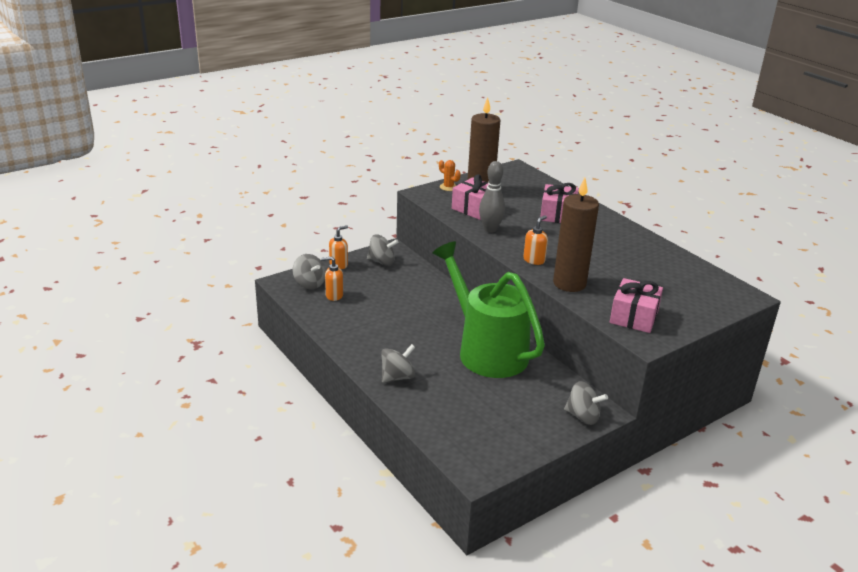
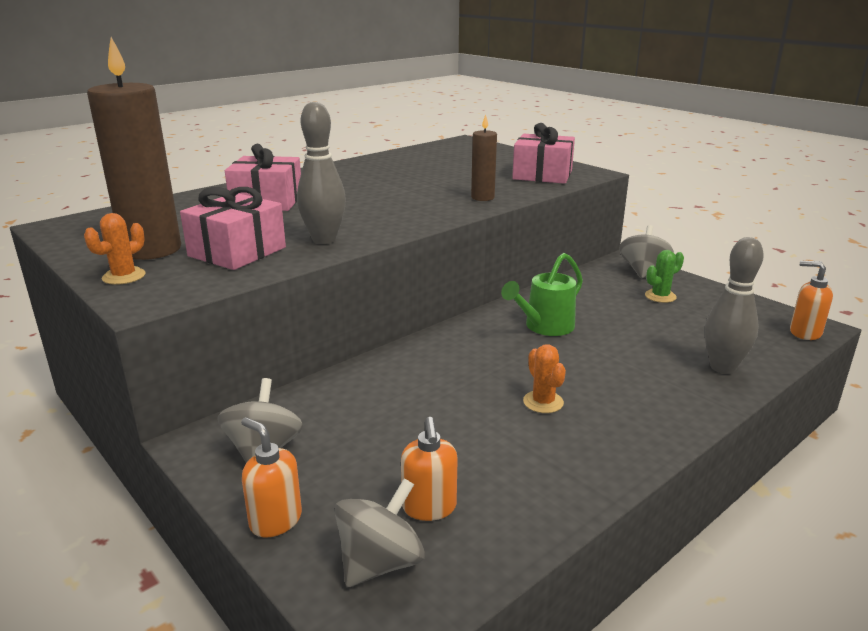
camera: 95 degrees left, 5 degrees down
(397, 377) = (669, 396): grey spinning top -> none
(401, 334) = (543, 402): none -> orange cactus
(424, 407) = (722, 367): none -> grey bowling pin
(486, 350) = (544, 327): green watering can -> green watering can, size x0.46
(532, 412) = (660, 296): none -> green cactus
(534, 260) = (424, 214): orange soap dispenser -> orange soap dispenser (804, 333)
(569, 283) = (482, 197): brown candle -> brown candle, size x0.50

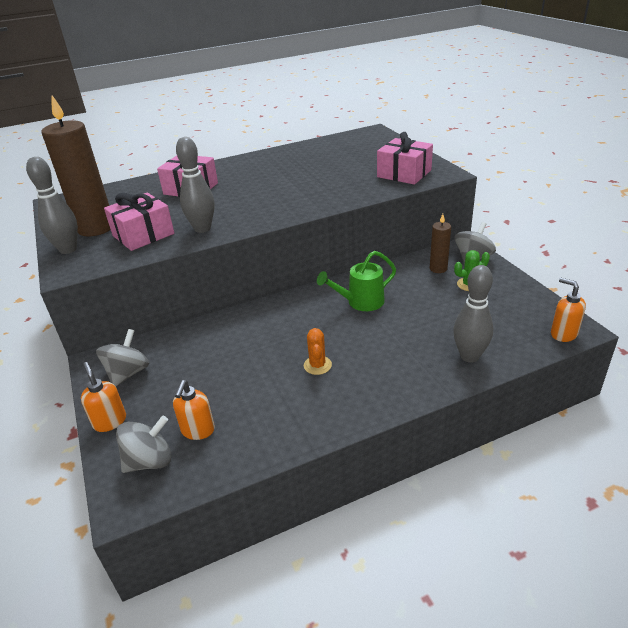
camera: 20 degrees right, 10 degrees up
(124, 276) = (68, 249): orange cactus -> grey bowling pin
(482, 197) = (339, 195): brown candle -> brown candle (438, 268)

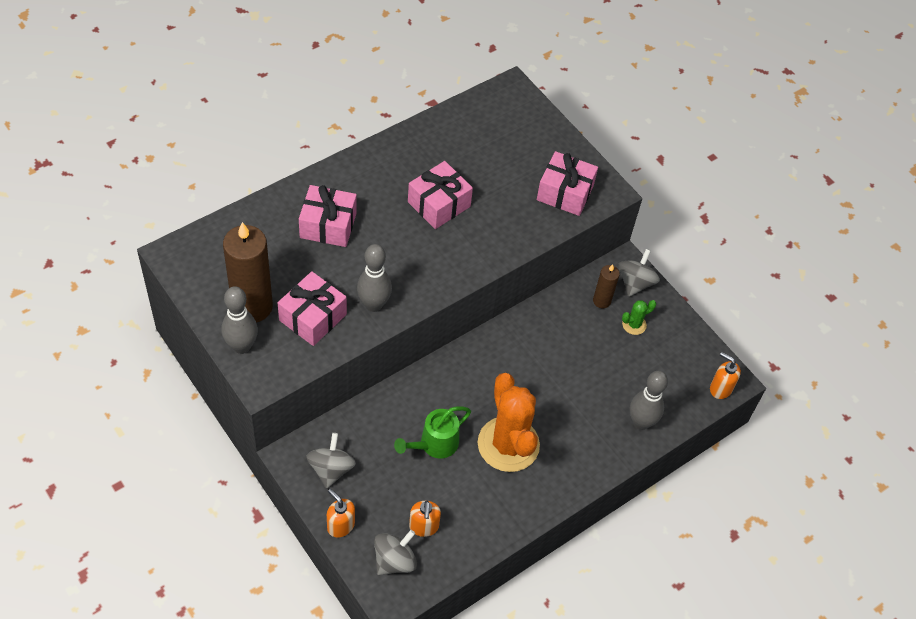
camera: 20 degrees left, 20 degrees up
(290, 179) = (439, 204): none -> pink gift
(317, 365) = (508, 444): orange cactus -> orange cactus, size x2.39
(360, 302) = (531, 357): green watering can -> green watering can (434, 444)

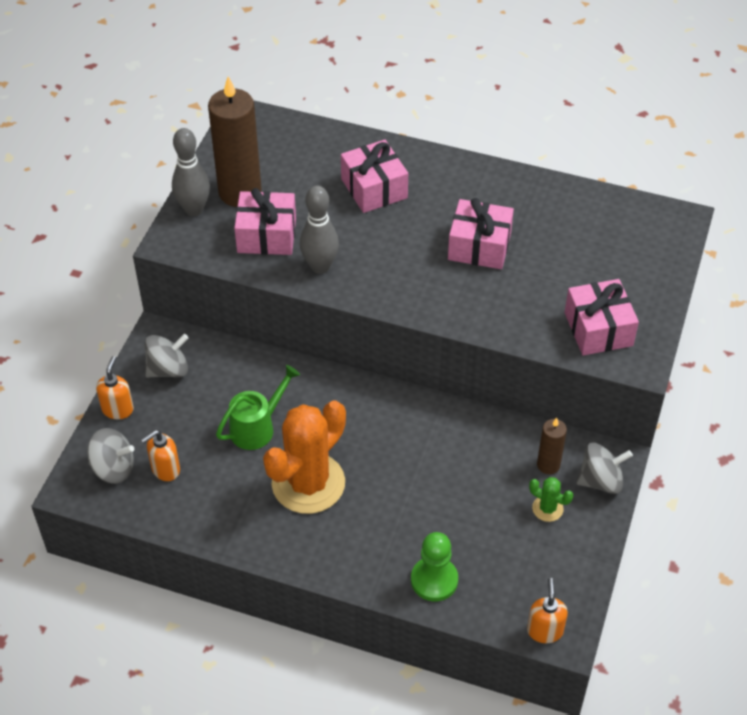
camera: 60 degrees right, 5 degrees down
(434, 444) = (257, 427): green watering can -> green watering can turned 120 degrees clockwise
(641, 422) = (434, 580): grey bowling pin -> green pawn

